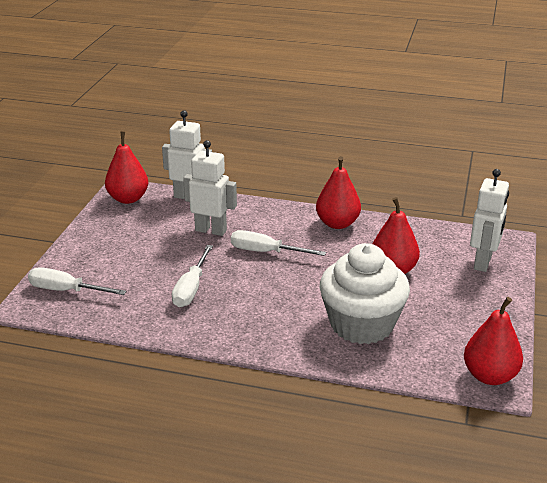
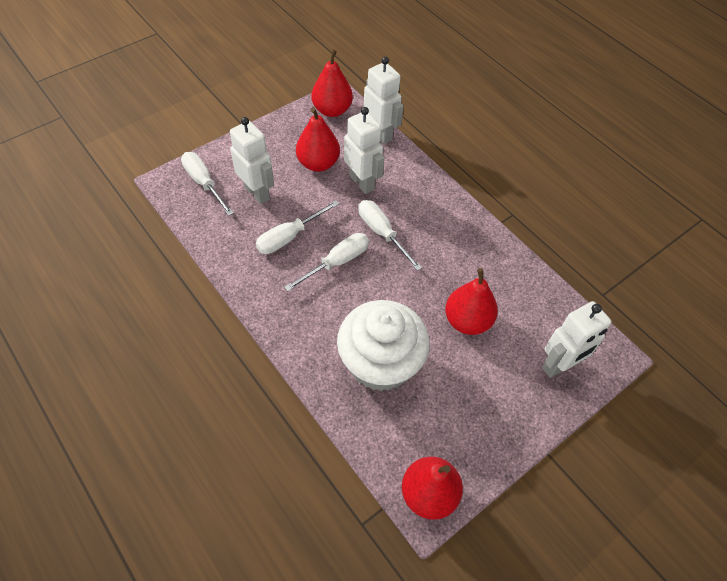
camera: 35 degrees right, 25 degrees up
(126, 275) = (257, 193): none -> white robot
(252, 285) = (337, 262): none -> white screwdriver
(337, 223) = (473, 237): red pear -> red pear (318, 163)

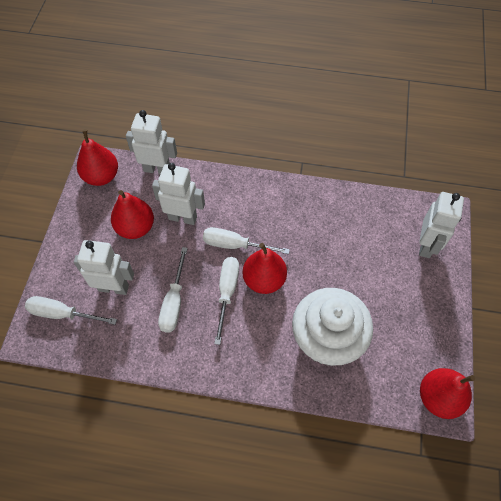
camera: 40 degrees left, 5 degrees up
(467, 321) = (349, 262): red pear -> red pear (264, 280)

